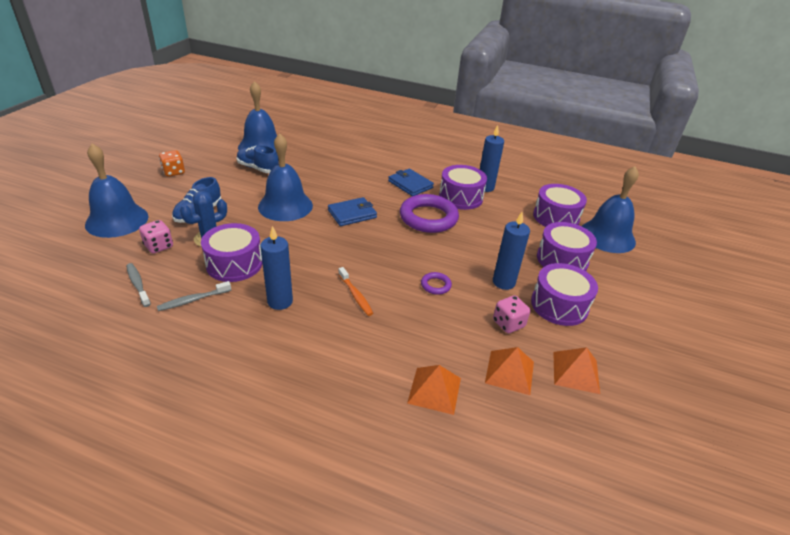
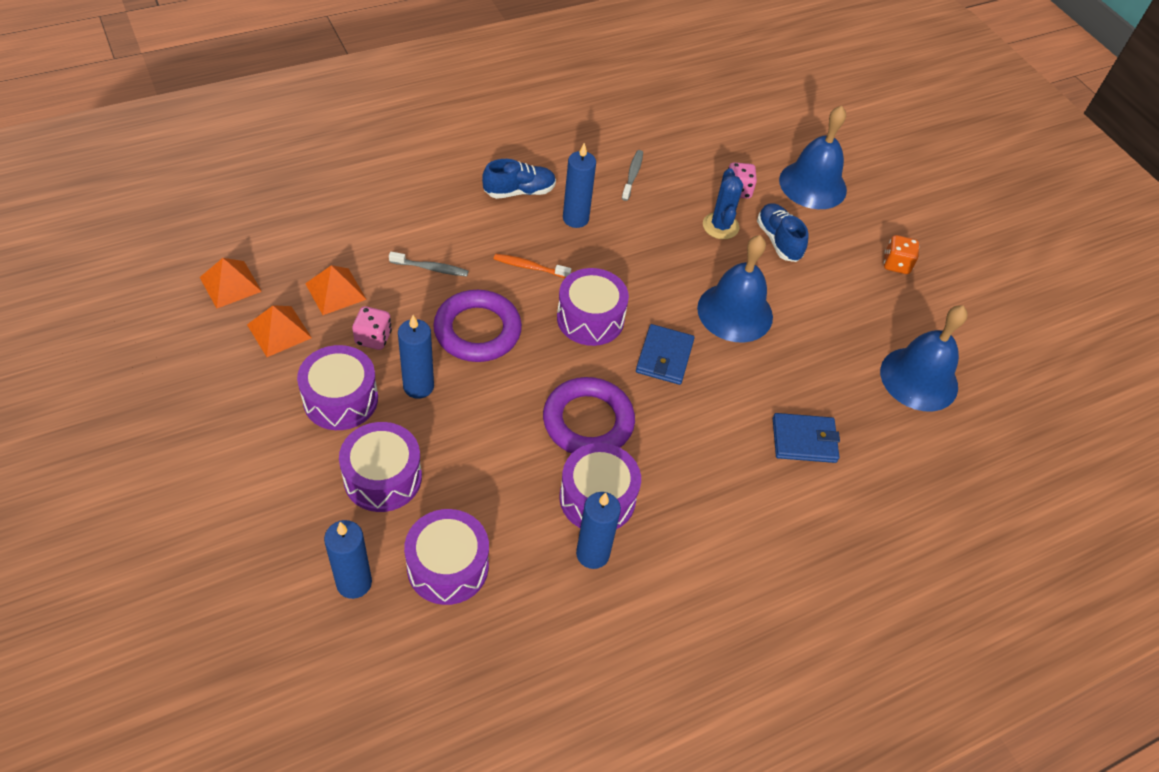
camera: 130 degrees right, 15 degrees up
(138, 284) = (687, 157): grey toothbrush -> grey toothbrush (431, 268)
(234, 264) = (660, 221): purple drum -> purple drum (590, 319)
(258, 168) = (851, 340): blue shoe -> blue shoe (519, 191)
(410, 184) = (679, 468): blue wallet -> blue wallet (804, 440)
(434, 390) = (380, 237): orange pyramid -> orange pyramid (230, 284)
(435, 285) = (477, 330): purple ring -> purple ring, size x2.26
(607, 236) = (354, 583): blue bell -> blue candle

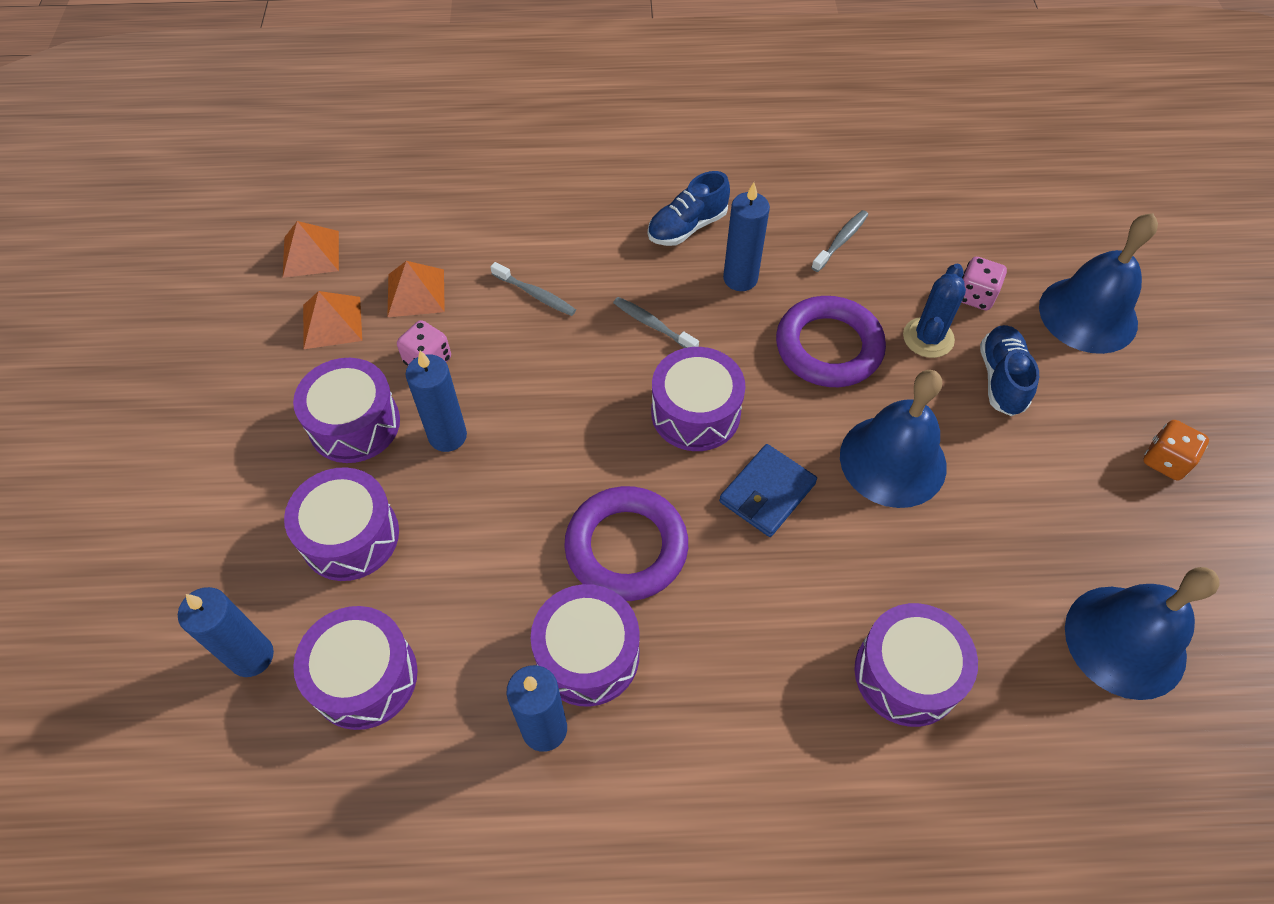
camera: 30 degrees right, 5 degrees up
(477, 330) = (550, 387): purple ring -> purple ring (828, 347)
(519, 191) = (687, 227): blue shoe -> blue shoe turned 135 degrees clockwise
(529, 267) = (652, 325): orange toothbrush -> grey toothbrush
(804, 440) = (907, 674): blue wallet -> purple drum

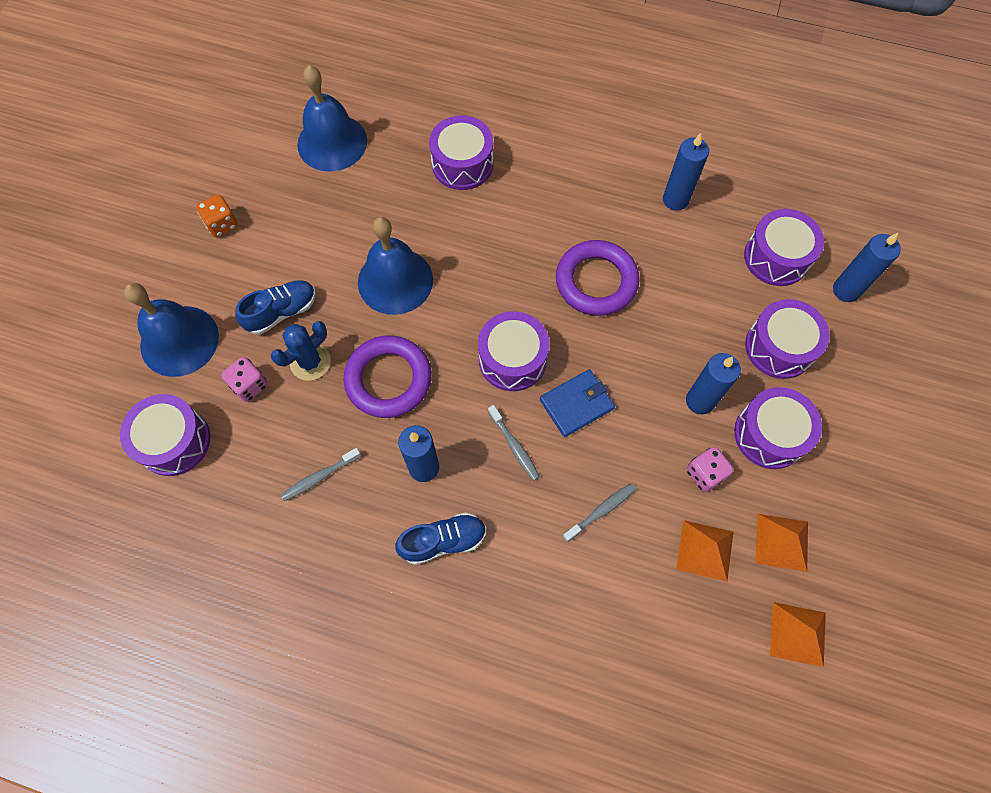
camera: 160 degrees left, 10 degrees up
(535, 295) = (601, 511): grey toothbrush -> grey toothbrush turned 90 degrees clockwise
(587, 655) = (640, 228): purple drum -> purple drum (174, 441)
(767, 492) = (489, 287): blue wallet -> blue wallet (576, 404)
(1001, 379) = (282, 312): blue shoe -> blue shoe turned 150 degrees counterclockwise

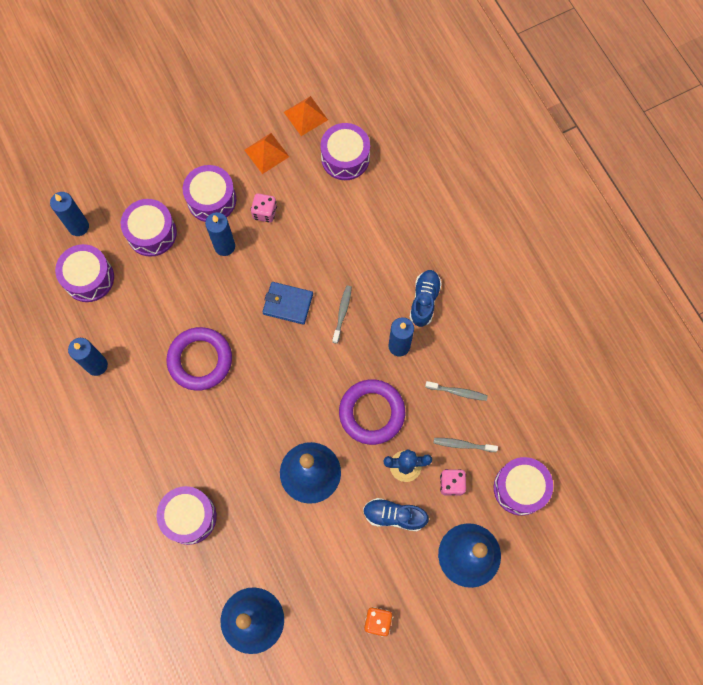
camera: 135 degrees left, 5 degrees up
(443, 541) = (424, 301): blue shoe -> blue shoe turned 75 degrees clockwise
(512, 359) = (294, 360): purple drum -> purple drum (345, 158)
(601, 511) = (333, 243): grey toothbrush -> grey toothbrush (463, 445)
(705, 550) = (305, 182): orange pyramid -> none

